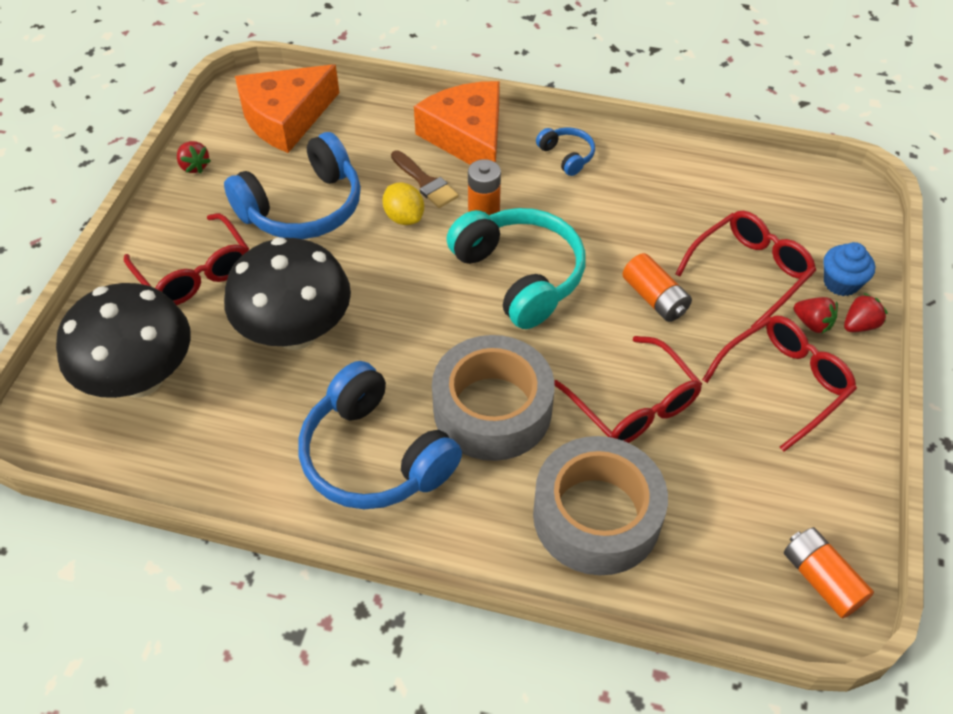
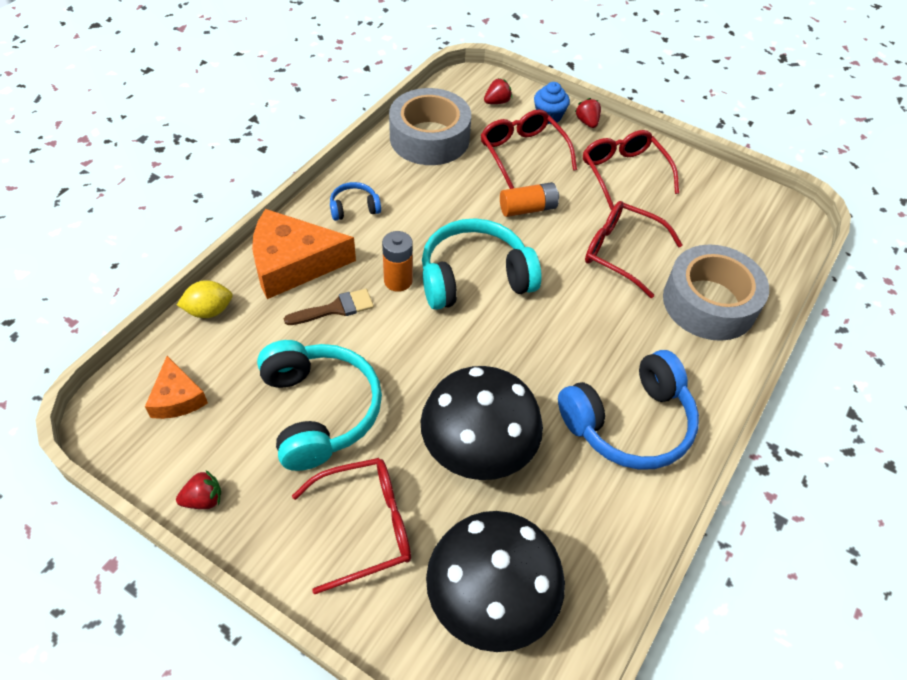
camera: 75 degrees left, 0 degrees up
(286, 118) = (177, 398): orange cheese -> orange cheese, size x0.55
(303, 208) = (319, 411): blue headphones -> turquoise headphones
(404, 217) = (372, 335): yellow lemon -> yellow lemon (209, 311)
(492, 409) = (603, 334): grey tape -> grey tape (429, 138)
(634, 405) = (621, 252): red glasses -> red glasses turned 135 degrees counterclockwise
(812, 323) = (578, 142): red strawberry -> red strawberry (497, 102)
(821, 579) = (772, 213): orange battery -> none

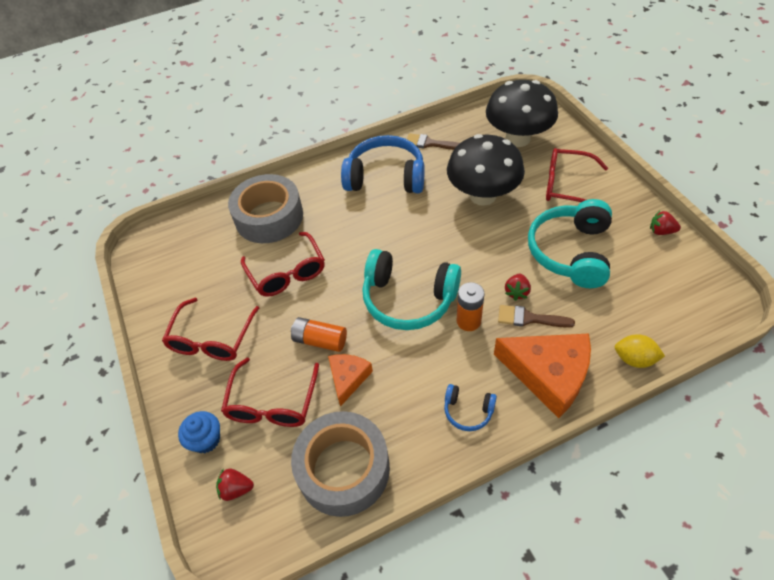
camera: 140 degrees left, 0 degrees up
(177, 398) = (671, 298): orange cheese -> orange cheese (348, 378)
(587, 122) = (180, 412): red strawberry -> red strawberry (516, 292)
(619, 518) = (430, 143): none -> brown brush

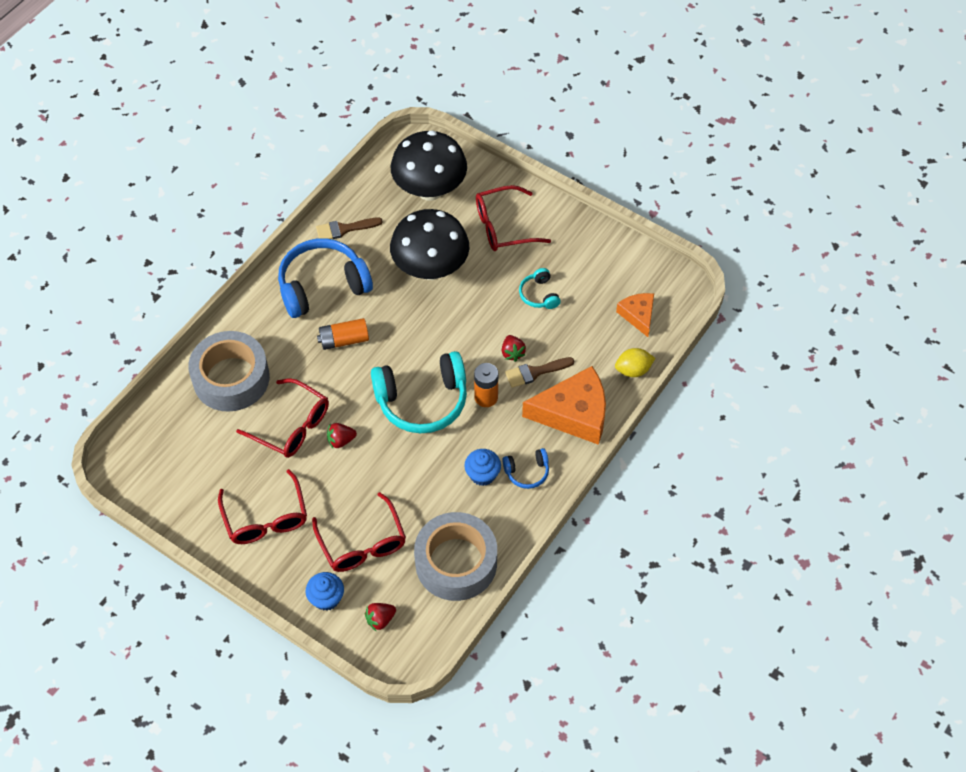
camera: 35 degrees left, 5 degrees up
(320, 340) = (367, 473): orange battery -> orange battery (344, 340)
(348, 378) = (413, 493): orange cheese -> orange cheese (638, 315)
(422, 392) = (482, 474): none -> blue cupcake
(570, 252) = (539, 295): turquoise headphones -> turquoise headphones, size x0.47
(661, 231) = (606, 242): red strawberry -> red strawberry (341, 440)

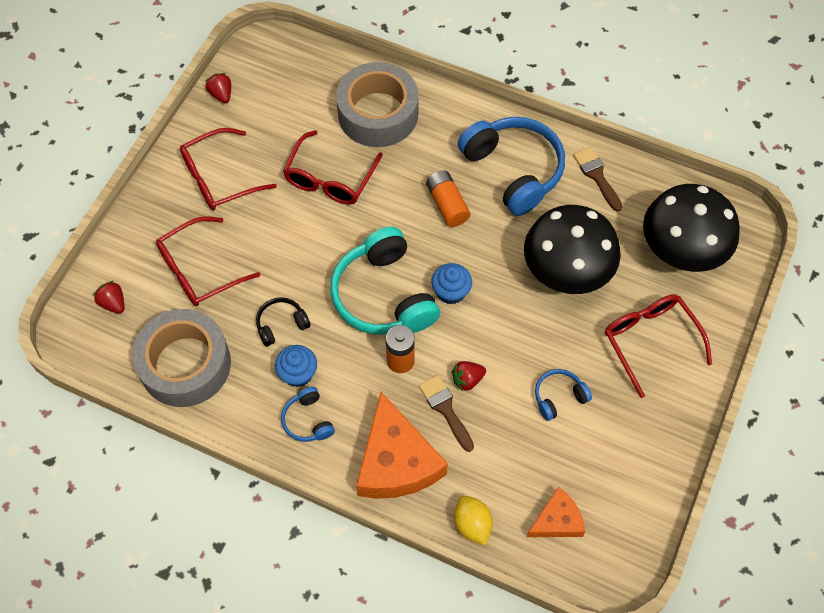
camera: 80 degrees right, 5 degrees up
(326, 598) = (134, 250): blue cupcake -> blue cupcake (451, 292)
(341, 440) = (319, 226): red strawberry -> red strawberry (221, 94)
(433, 482) = (281, 324): none -> black headphones
(539, 295) = (559, 397): turquoise headphones -> blue headphones

